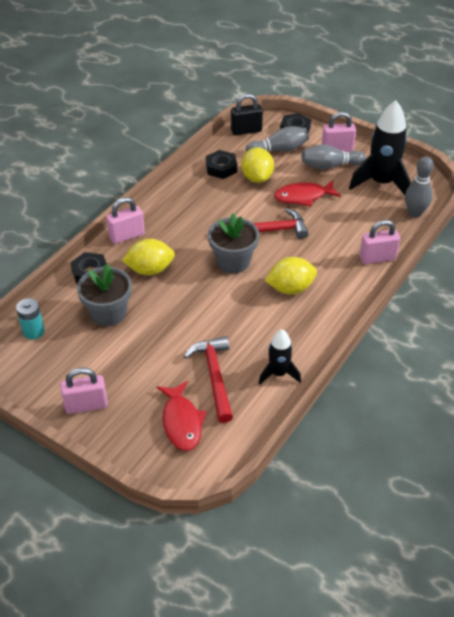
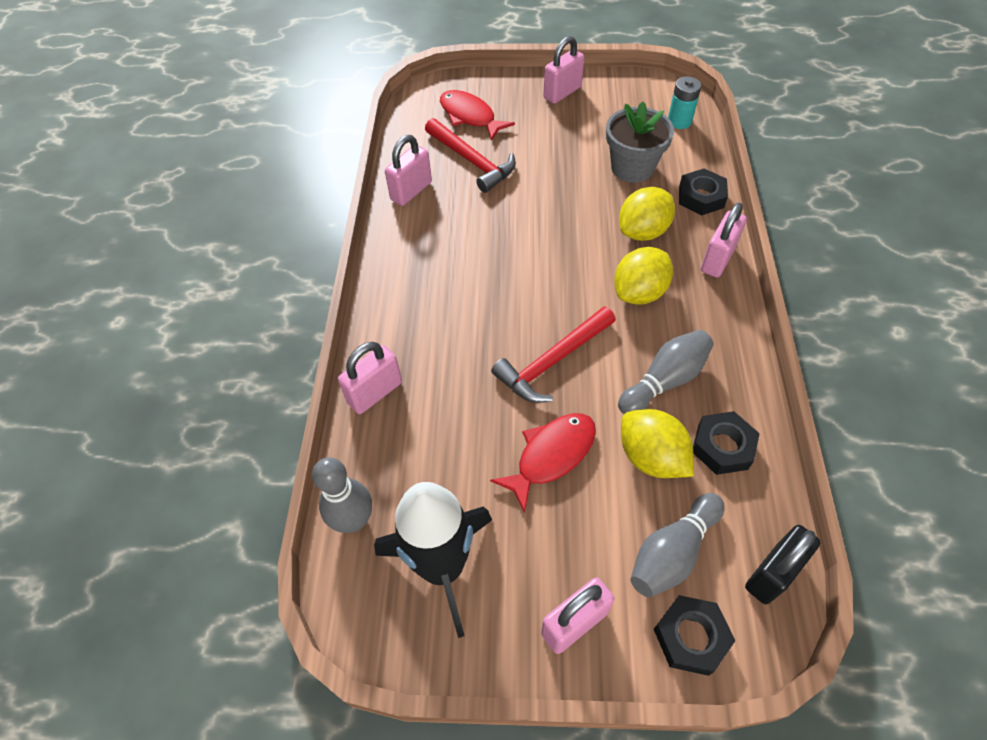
camera: 150 degrees right, 10 degrees up
(233, 261) = (559, 290): grey flower pot -> none
(278, 373) = (411, 191): black rocket -> pink padlock
(290, 288) = (463, 288): yellow lemon -> yellow lemon (639, 292)
(330, 166) = (556, 561): grey bowling pin -> grey bowling pin (664, 381)

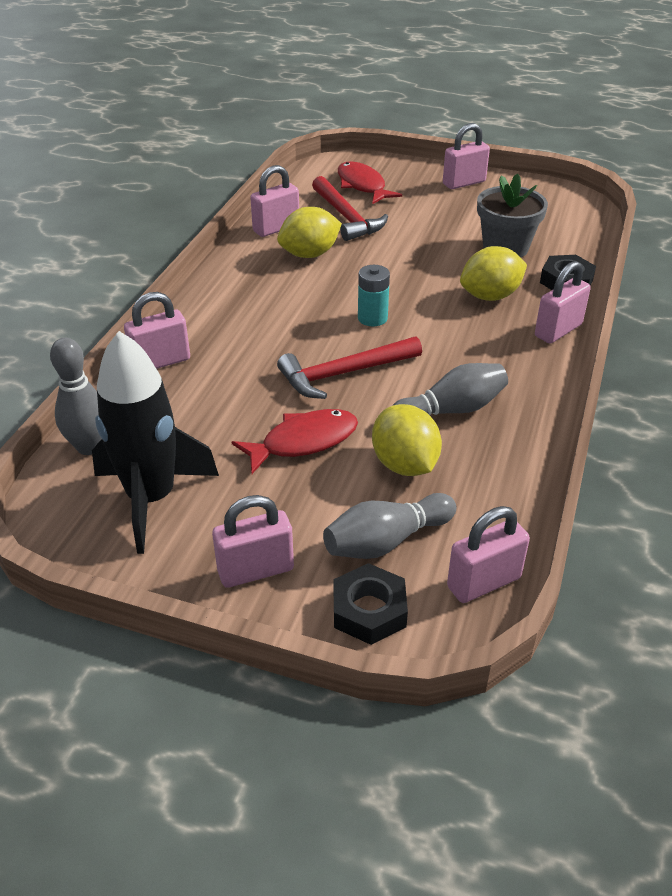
camera: 15 degrees right, 15 degrees down
(639, 292) = (461, 340): yellow lemon -> yellow lemon (309, 254)
(679, 121) = (574, 222): turquoise battery -> turquoise battery (372, 318)
(722, 446) = (484, 472): black nut -> none
(772, 573) = (483, 582): black padlock -> pink padlock

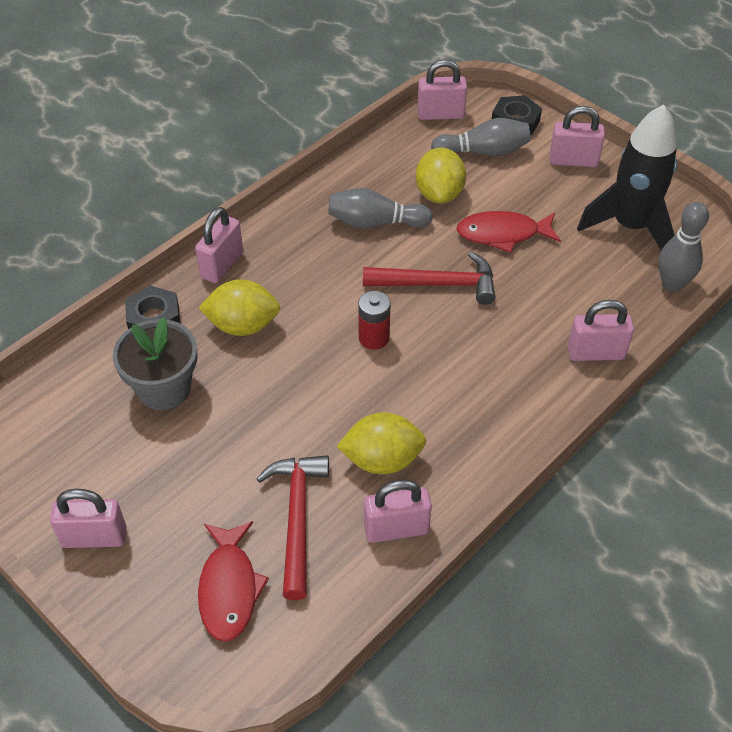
camera: 155 degrees left, 10 degrees up
(372, 318) = (374, 338): turquoise battery -> red battery
(558, 330) = (222, 265): pink padlock -> pink padlock turned 45 degrees counterclockwise

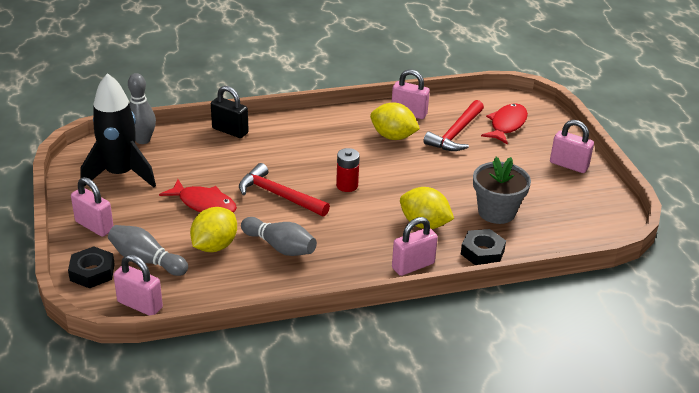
camera: 150 degrees left, 15 degrees down
(595, 353) = (230, 131): pink padlock -> black padlock

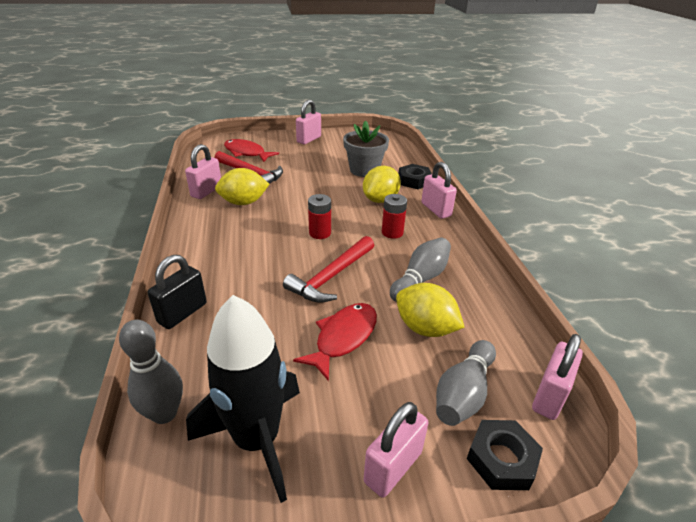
camera: 85 degrees left, 0 degrees up
(357, 231) = (392, 232): none -> red battery
(393, 136) = (243, 202): yellow lemon -> yellow lemon turned 45 degrees clockwise

